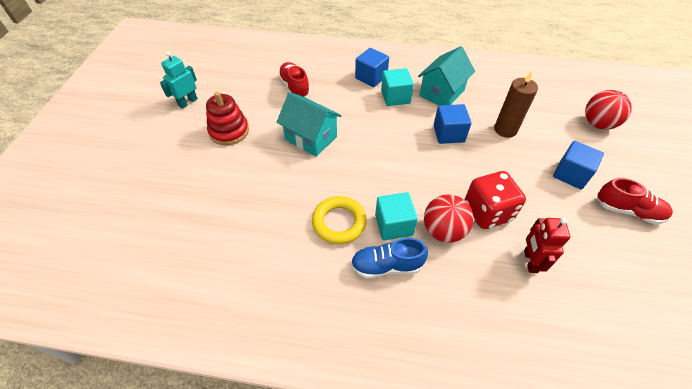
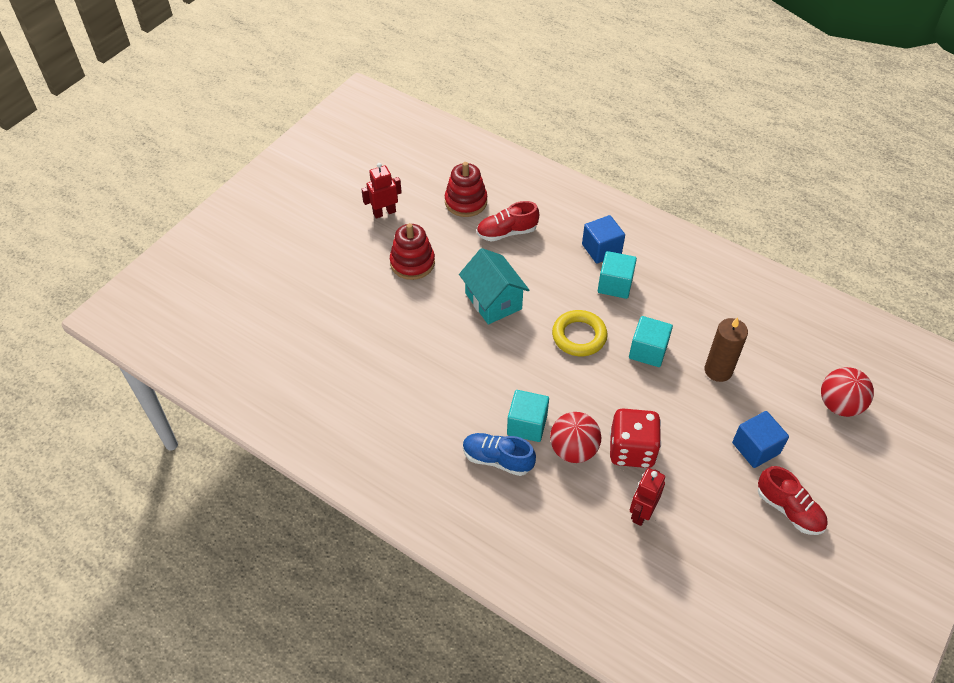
camera: 25 degrees right, 0 degrees up
(188, 102) = (384, 212): turquoise robot -> red robot
(252, 76) = (466, 202): none -> red stacking toy
(295, 87) = (507, 232): red shoe -> red shoe turned 105 degrees counterclockwise
(339, 222) = (475, 401): yellow ring -> yellow ring (579, 336)
(442, 93) = (673, 299): turquoise house -> none
(448, 134) = (648, 351): blue cube -> turquoise cube

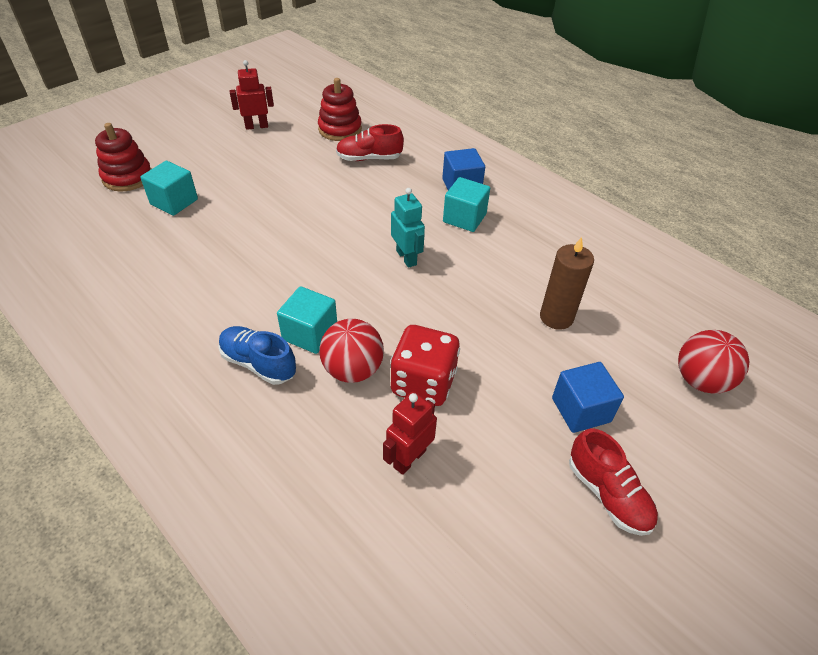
camera: 10 degrees right, 5 degrees down
(412, 263) = (262, 168): red stacking toy -> red stacking toy (127, 177)
(493, 301) = (328, 212): turquoise house -> none
(579, 336) = (406, 258): yellow ring -> turquoise robot
(648, 351) = (479, 284): turquoise cube -> turquoise cube (174, 202)

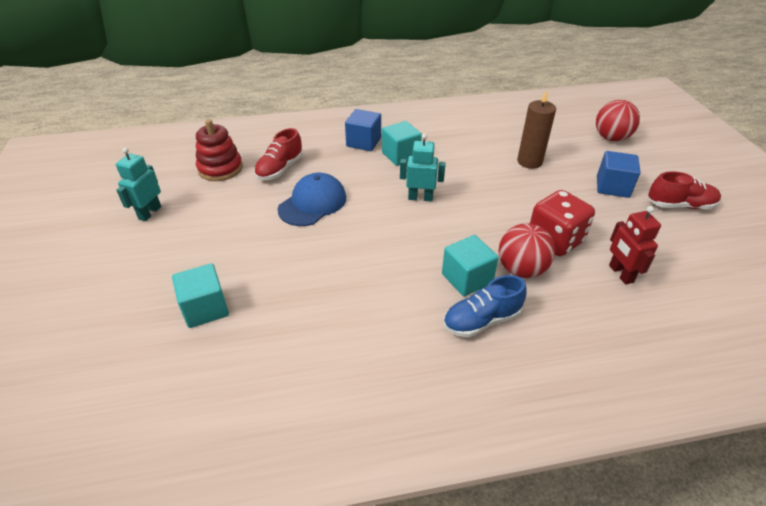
camera: 55 degrees left, 5 degrees down
(127, 177) = (117, 334): red stacking toy -> none
(256, 126) = (149, 213): red robot -> turquoise robot
(338, 197) = (313, 203): none -> blue cap

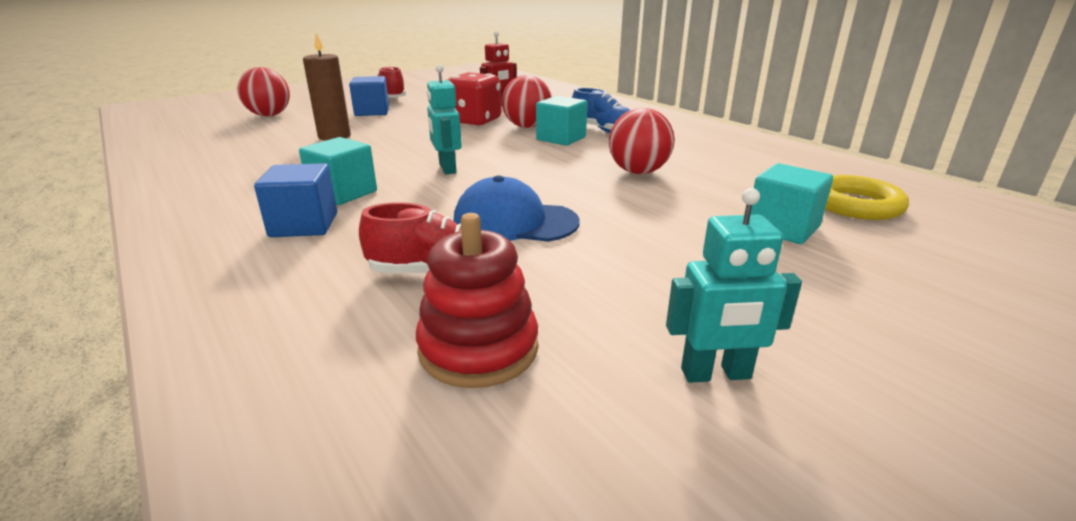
camera: 115 degrees left, 15 degrees down
(190, 382) = (855, 205): none -> yellow ring
(350, 289) = (638, 172): none -> red ball

